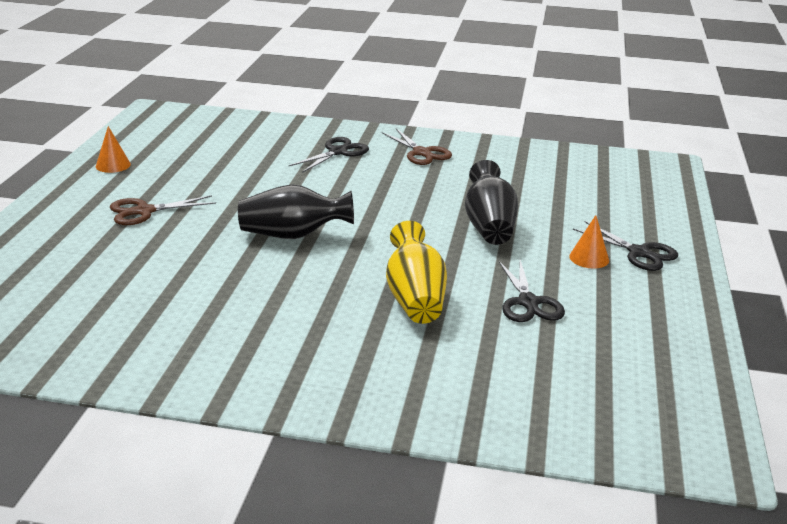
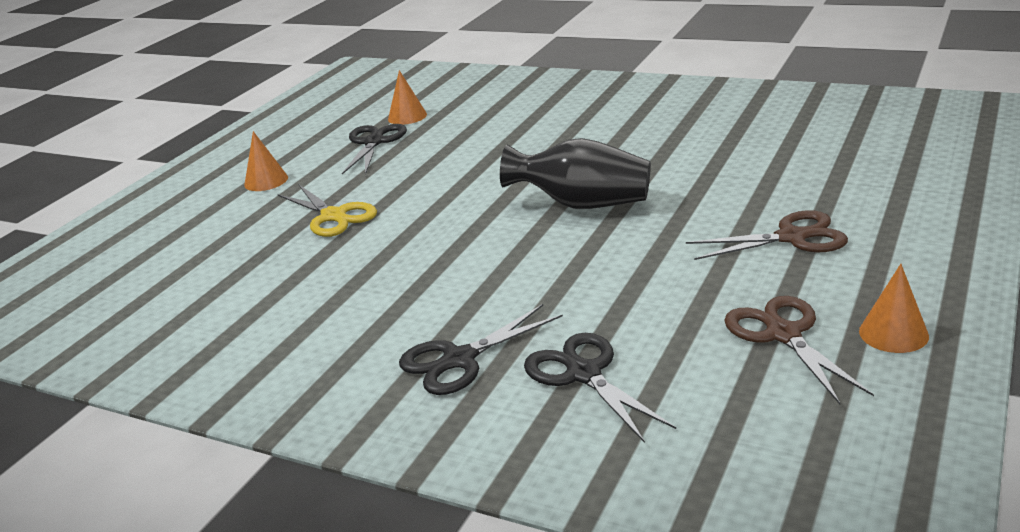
camera: 160 degrees left, 0 degrees up
(415, 298) = (477, 144): yellow vase -> none
(421, 153) = (310, 354): brown scissors -> brown scissors (783, 334)
(489, 226) = (333, 216): black vase -> yellow scissors
(525, 341) = (407, 116): none -> orange cone
(639, 253) = (207, 187): black scissors -> black scissors (584, 374)

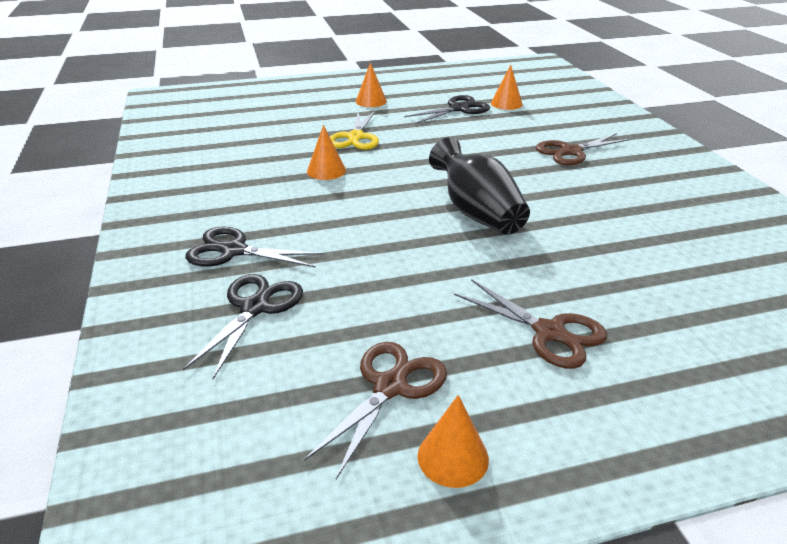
camera: 45 degrees right, 5 degrees up
(378, 255) = (326, 171): none -> orange cone
(547, 124) = (571, 152): none -> brown scissors

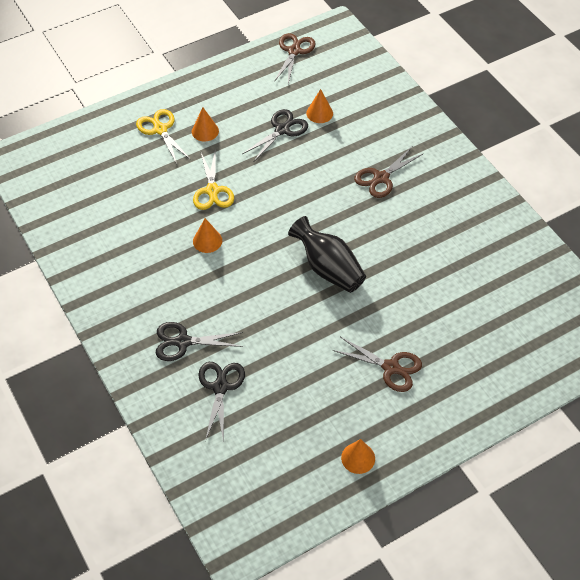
camera: 15 degrees left, 20 degrees up
(323, 96) = (160, 130): none -> yellow scissors
(390, 387) = (316, 425): brown scissors -> brown scissors (294, 51)

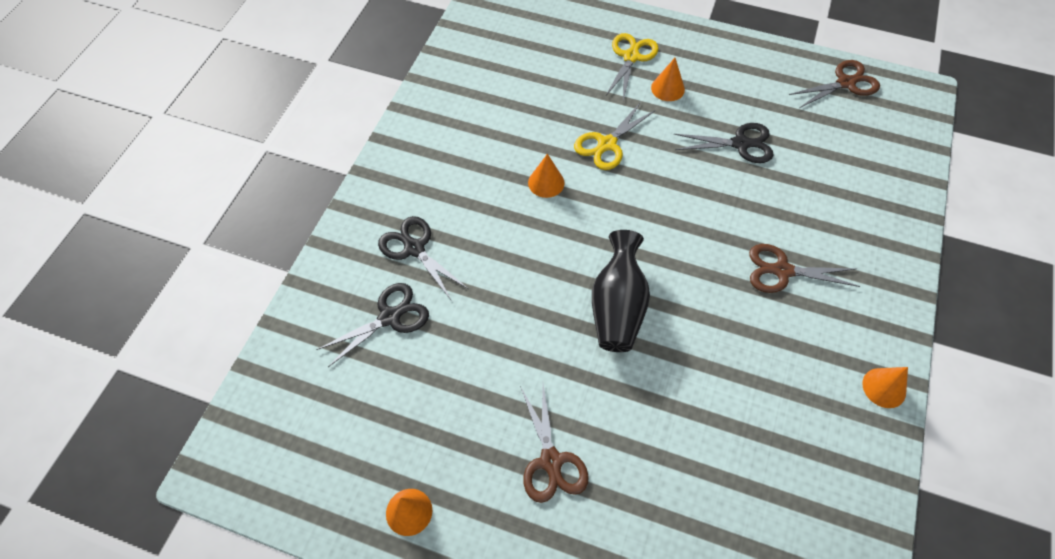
camera: 50 degrees right, 5 degrees up
(319, 113) = (798, 158): orange cone -> orange cone (884, 387)

